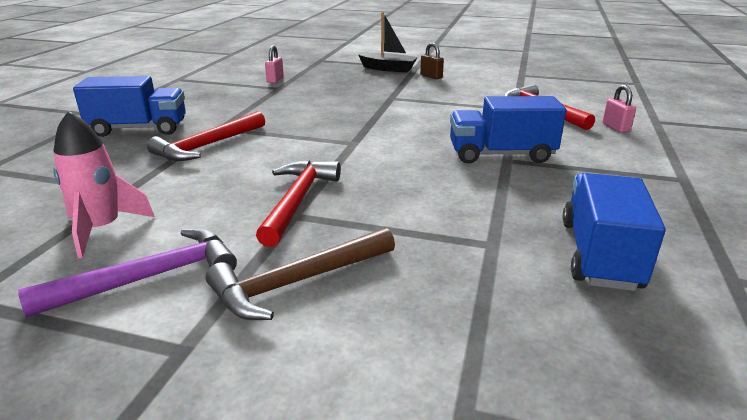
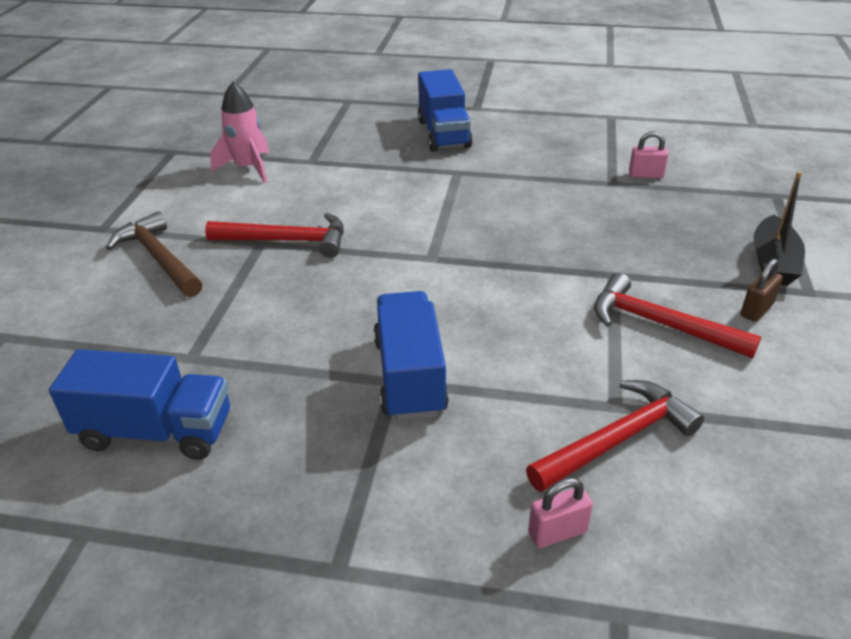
camera: 85 degrees right, 10 degrees up
(149, 277) = (181, 200): purple hammer -> none
(208, 145) = (407, 175): red hammer -> red hammer (660, 324)

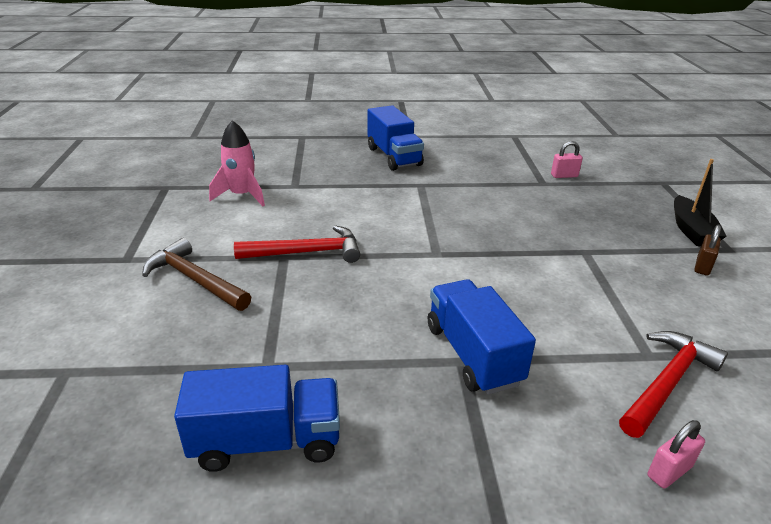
camera: 15 degrees left, 5 degrees down
(660, 324) = (642, 285): red hammer -> none

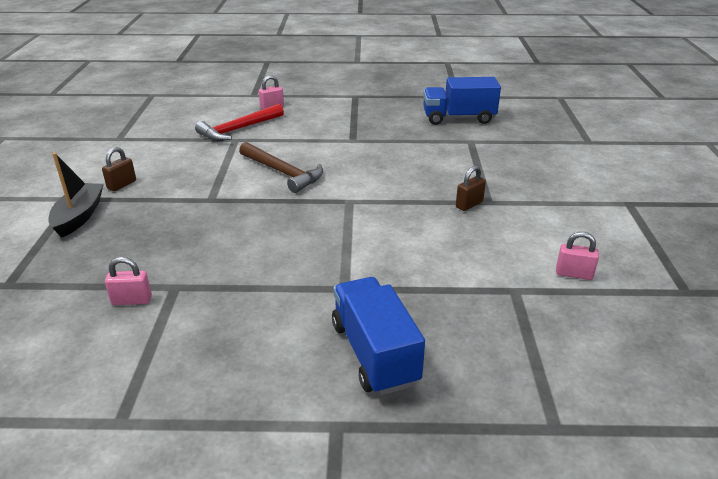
camera: 175 degrees left, 0 degrees up
(195, 279) = (553, 186): brown hammer -> brown hammer (283, 173)
(242, 195) = (574, 274): pink rocket -> pink padlock
(306, 252) = (469, 204): red hammer -> brown padlock
(473, 354) = (344, 142): blue truck -> none

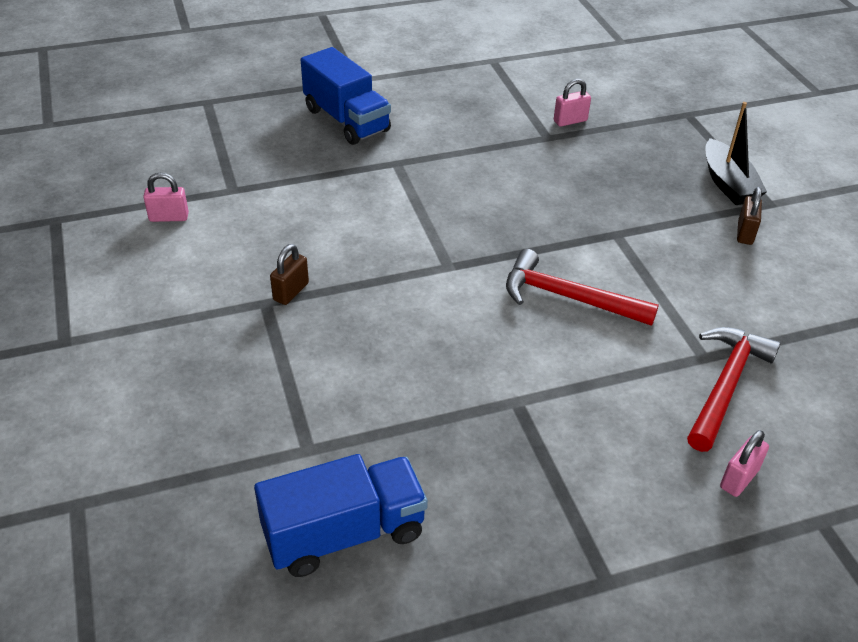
camera: 160 degrees right, 10 degrees up
(283, 173) = (568, 297): brown hammer -> red hammer

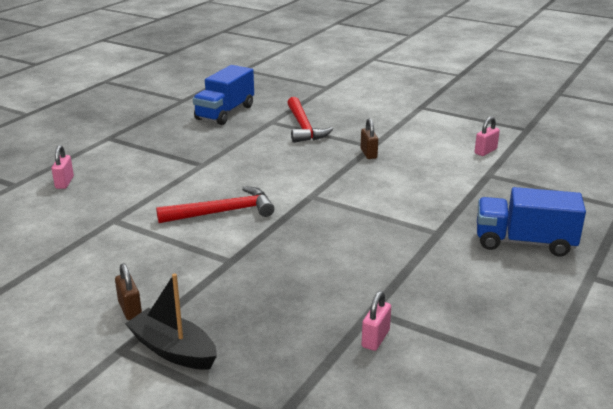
camera: 140 degrees right, 15 degrees down
(725, 385) = (92, 213): red hammer -> red hammer (303, 127)

